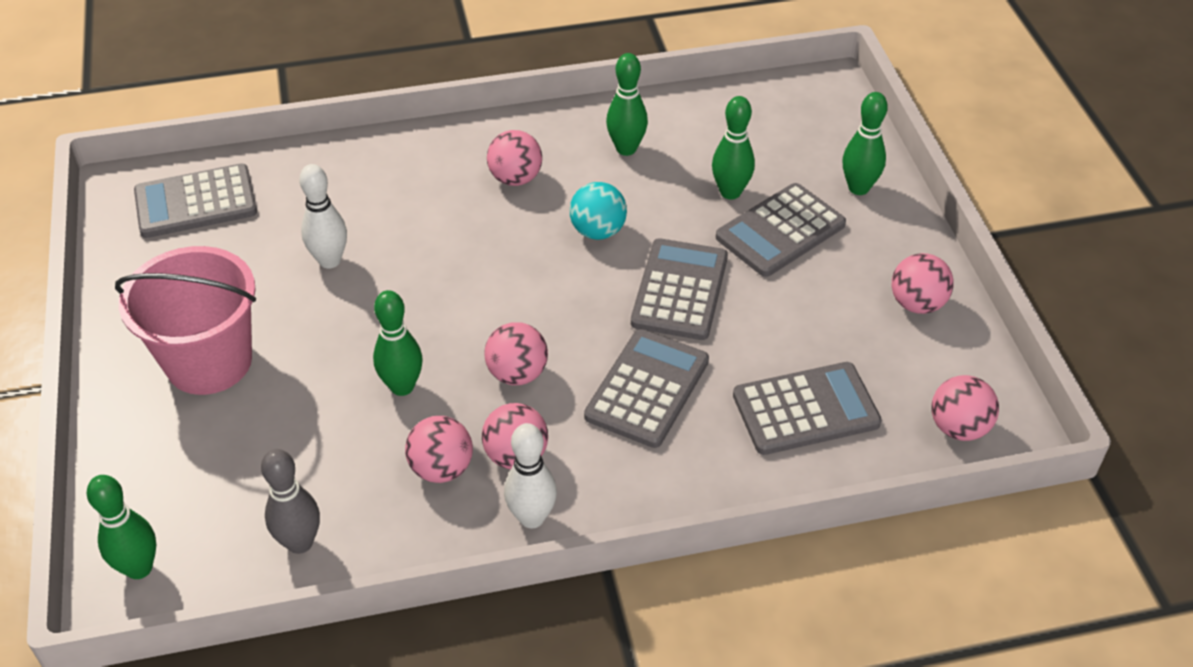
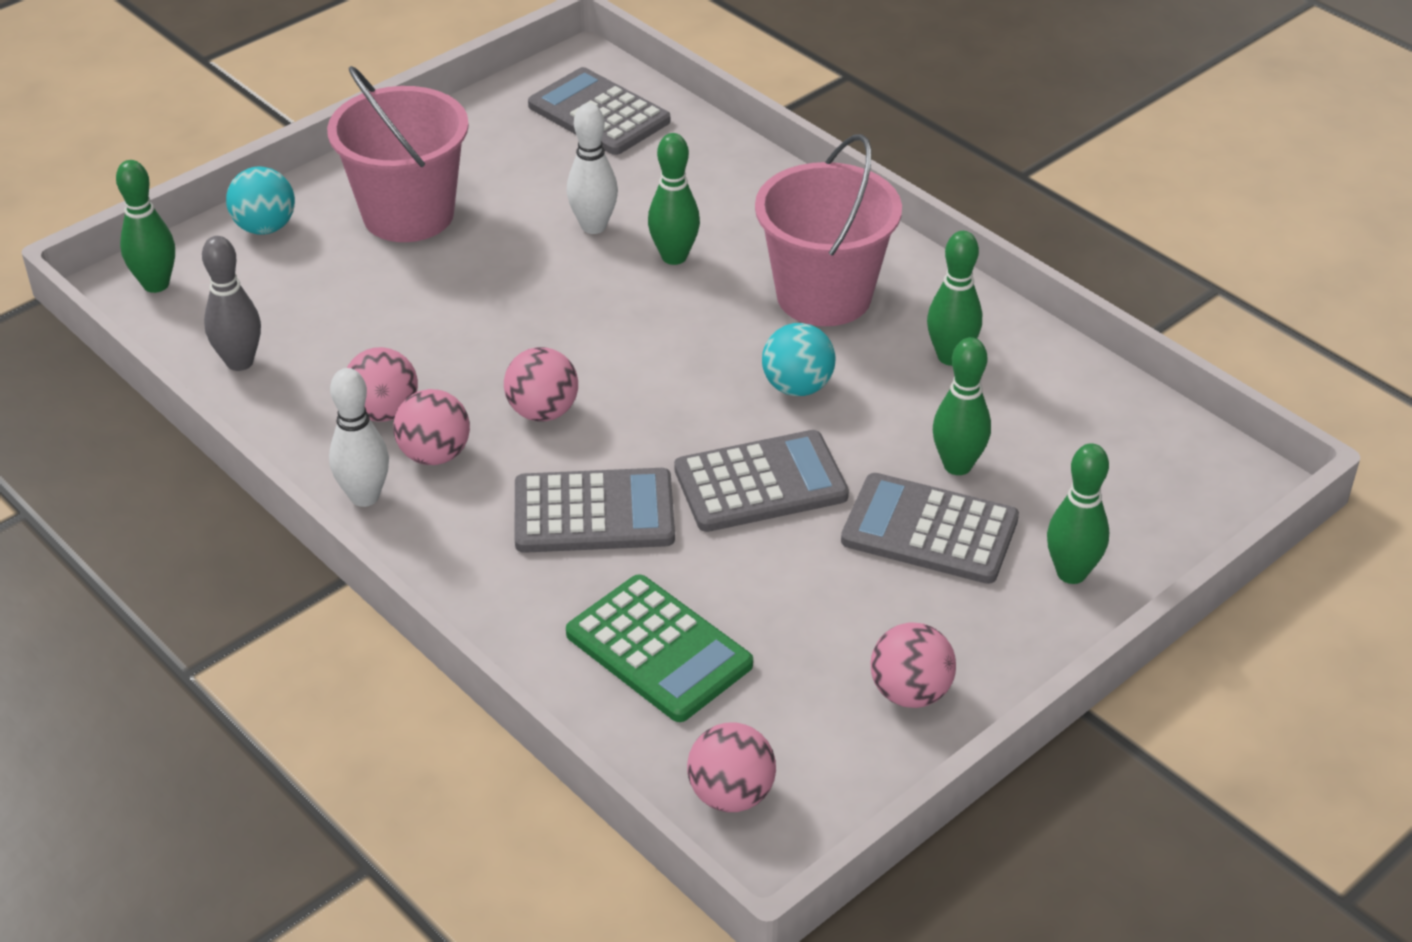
camera: 60 degrees right, 5 degrees down
(133, 461) = (265, 227): none -> turquoise ball
(402, 386) = (467, 343): green bowling pin -> green bowling pin (674, 257)
(515, 178) = (823, 296): pink ball -> pink bucket
(805, 409) = (659, 649): grey calculator -> green calculator

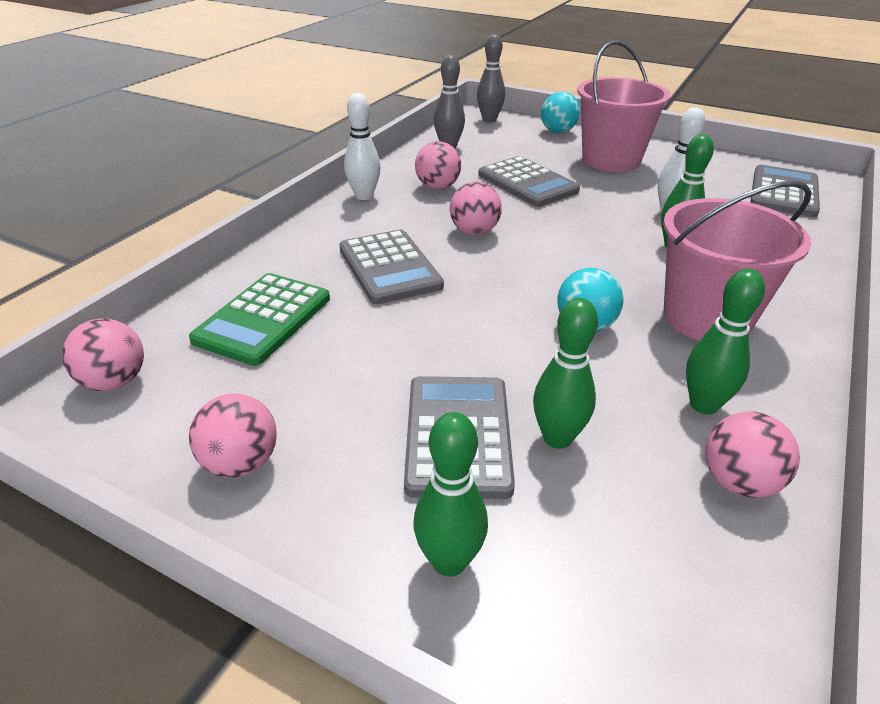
camera: 70 degrees right, 5 degrees down
(156, 284) = (489, 119): green bowling pin -> grey bowling pin
(434, 454) = (411, 207): pink ball -> pink ball (738, 482)
(760, 483) = (461, 329): grey calculator -> grey calculator (527, 183)

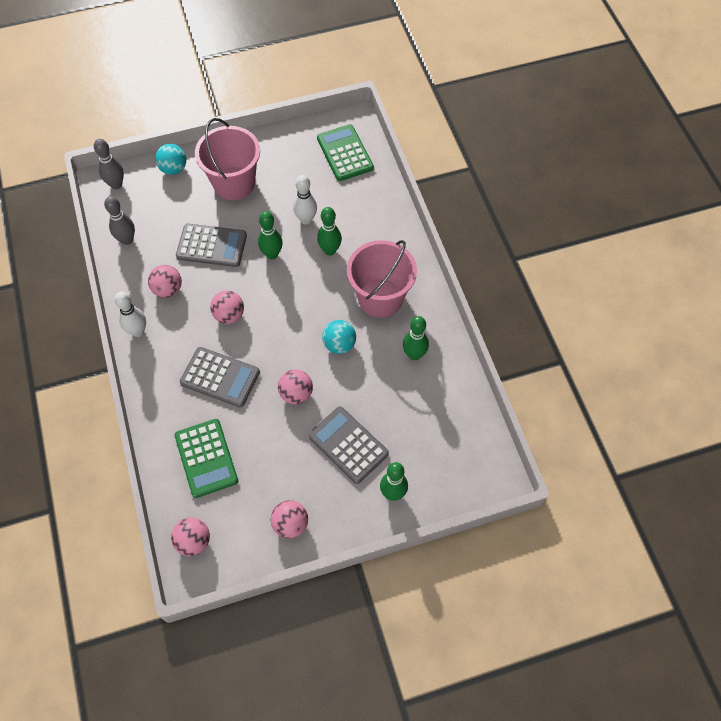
camera: 45 degrees left, 25 degrees up
(557, 438) = (380, 415): green bowling pin -> green bowling pin (272, 254)
(738, 482) = (448, 384): pink ball -> pink ball (296, 394)
(783, 192) = (345, 153): grey calculator -> green calculator

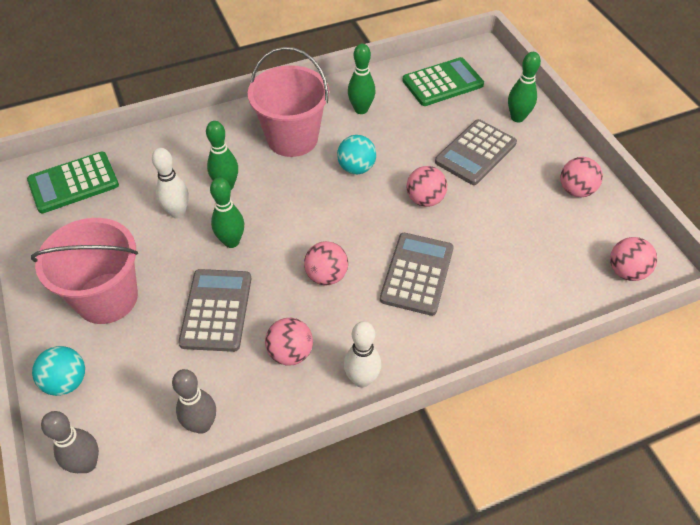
camera: 95 degrees left, 10 degrees down
(206, 458) = (525, 273): green calculator -> green calculator (442, 83)

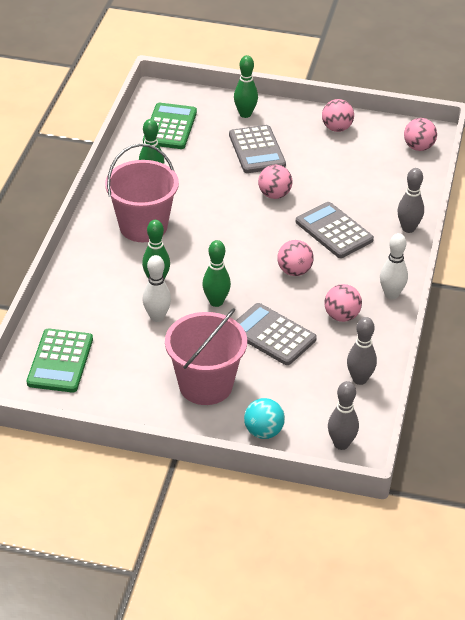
camera: 55 degrees left, 10 degrees down
(356, 168) = (210, 210): turquoise ball -> none
(484, 335) = (408, 228): none -> grey bowling pin

